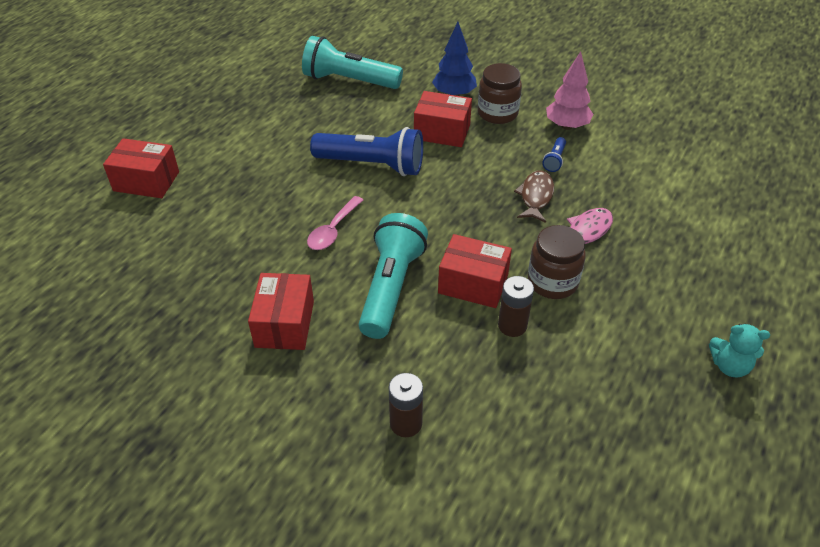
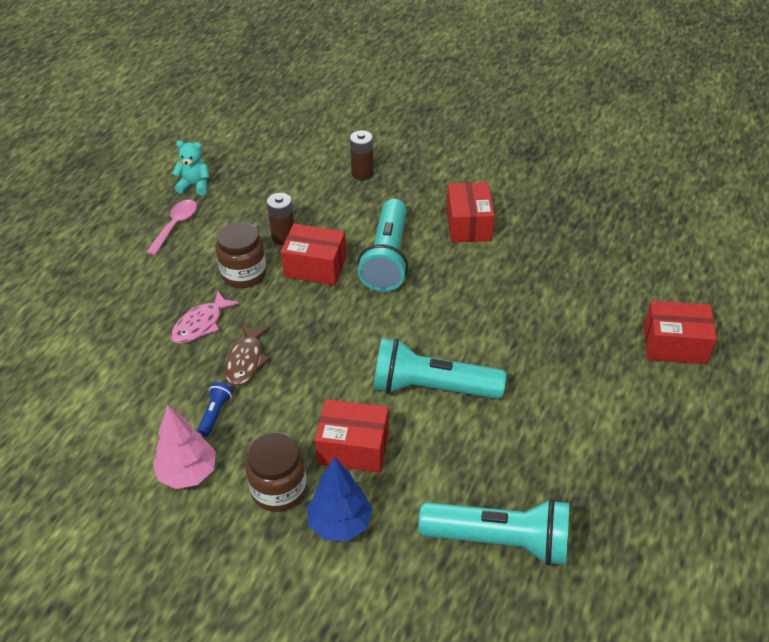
camera: 175 degrees right, 0 degrees up
(333, 230) = (453, 305): pink spoon -> pink spoon (175, 226)
(372, 165) = (431, 387): blue flashlight -> turquoise flashlight
(729, 366) = (119, 223): turquoise teddy bear -> turquoise teddy bear (195, 186)

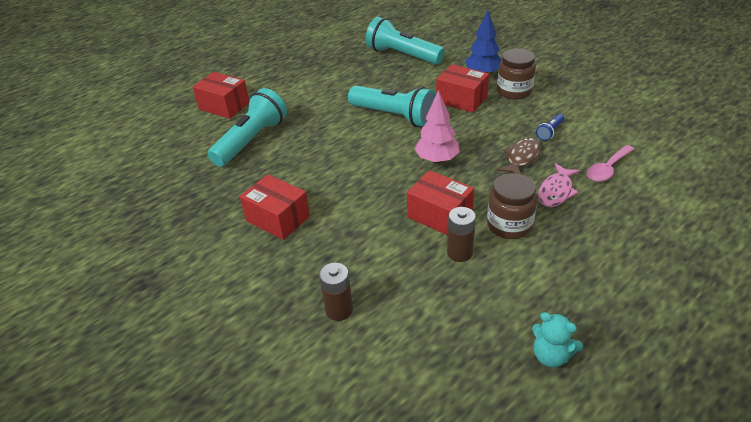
camera: 155 degrees left, 5 degrees down
(175, 226) = (578, 300): pink spoon -> pink spoon (607, 169)
(188, 473) = (571, 107): pink tree -> pink tree (437, 160)
(201, 324) = (556, 191): pink fish -> pink fish turned 150 degrees clockwise
(387, 258) = (371, 206): turquoise flashlight -> turquoise flashlight (252, 140)
(468, 224) = (278, 218): red box -> red box turned 75 degrees counterclockwise

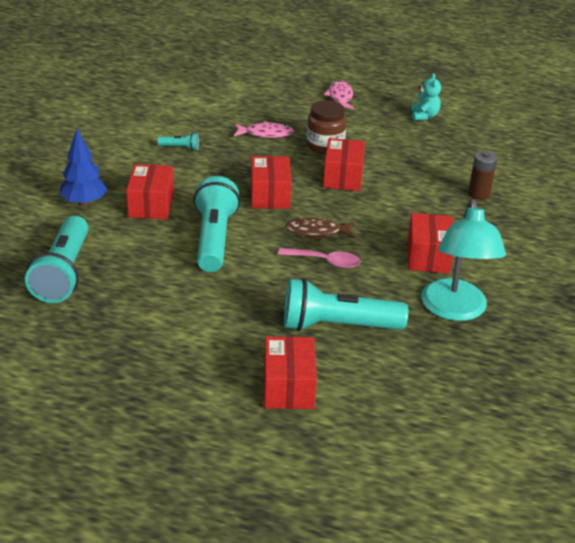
camera: 125 degrees left, 5 degrees down
(206, 203) = (455, 310): none -> turquoise lamp
(437, 160) = (270, 195): pink tree -> red box
(459, 253) = (374, 160): brown battery -> none
(514, 91) = (114, 177): brown jar -> none
(521, 157) = (231, 155): brown fish -> brown fish (316, 232)
(550, 132) = (180, 147): blue flashlight -> turquoise flashlight
(607, 169) = (217, 117): pink spoon -> pink spoon (325, 261)
(636, 287) = (340, 97): none -> pink fish

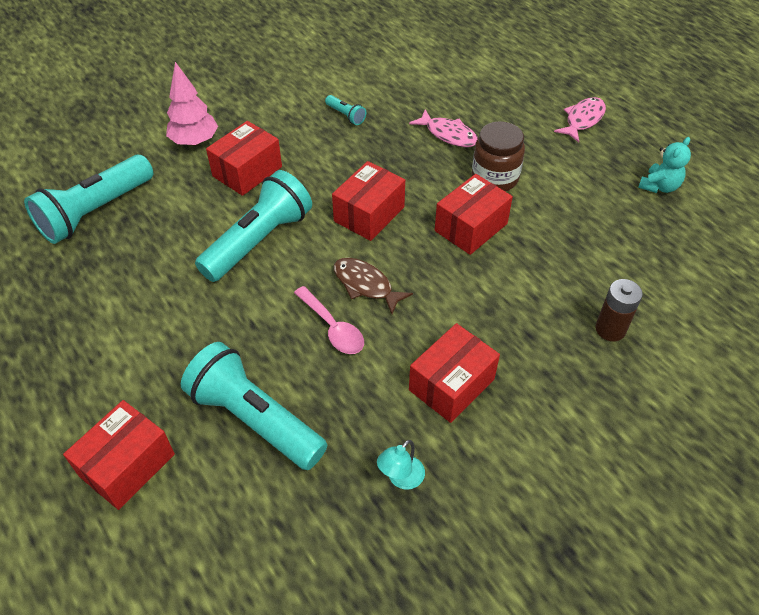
camera: 40 degrees right, 15 degrees up
(84, 203) = (195, 141): blue tree -> pink tree
(455, 310) = (401, 478): turquoise lamp -> turquoise lamp, size x0.41

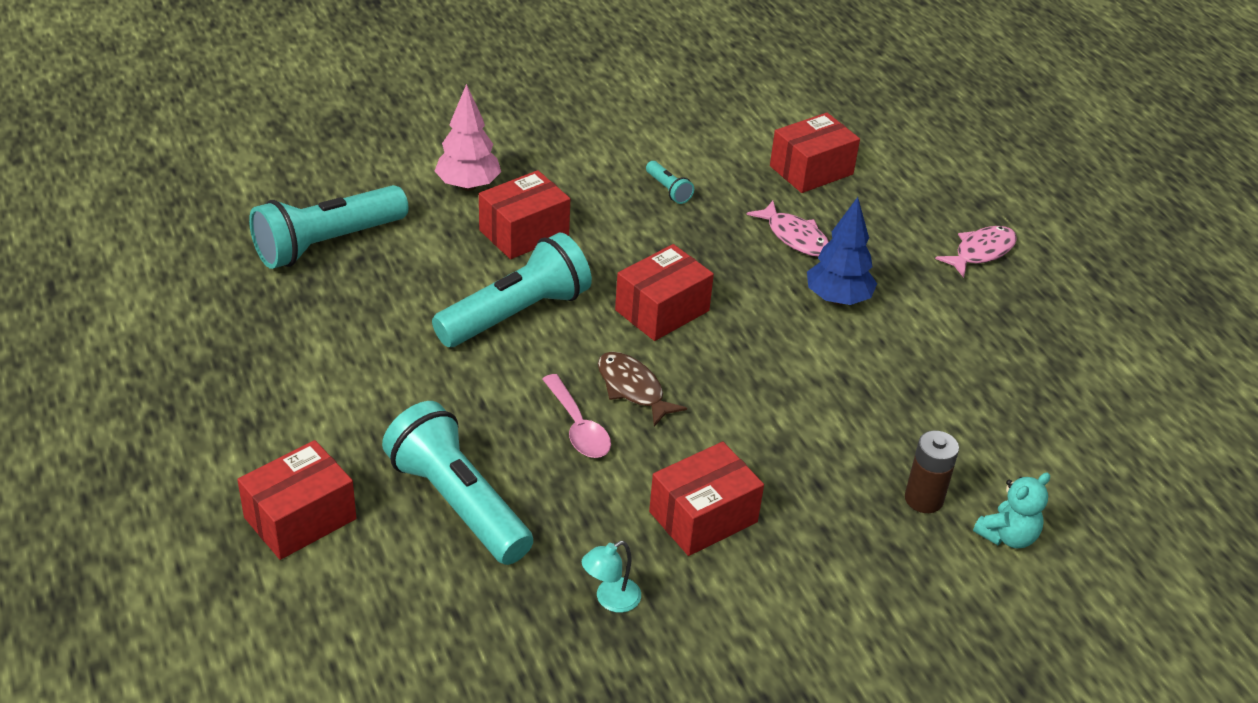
camera: 10 degrees right, 10 degrees down
(471, 227) = (786, 350): red box -> red box (811, 170)
(495, 178) = (838, 299): brown jar -> blue tree
(659, 186) = (1053, 350): turquoise teddy bear -> turquoise teddy bear (1007, 536)

